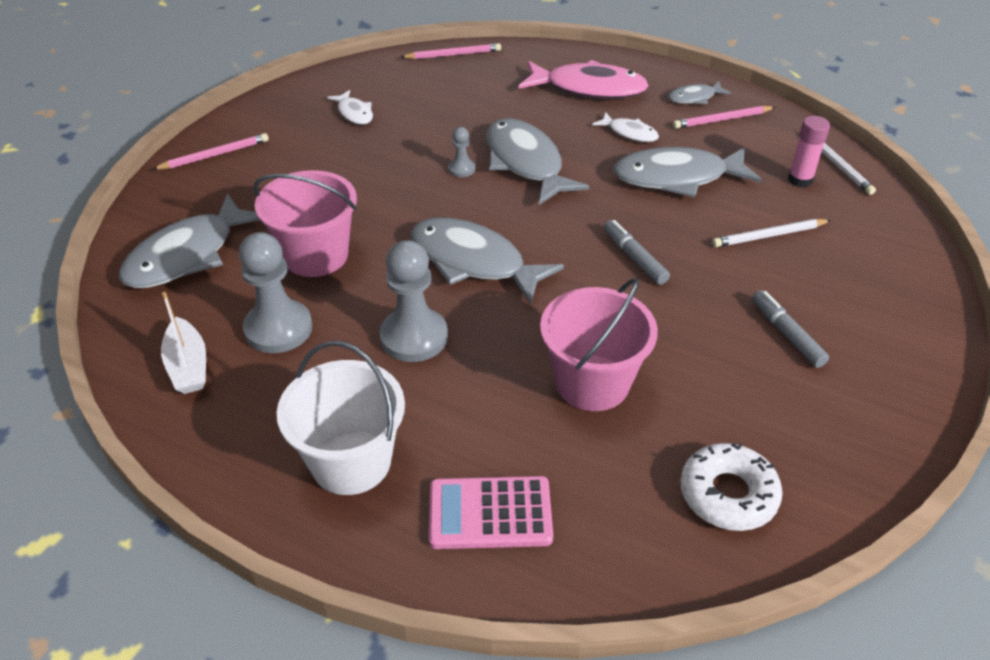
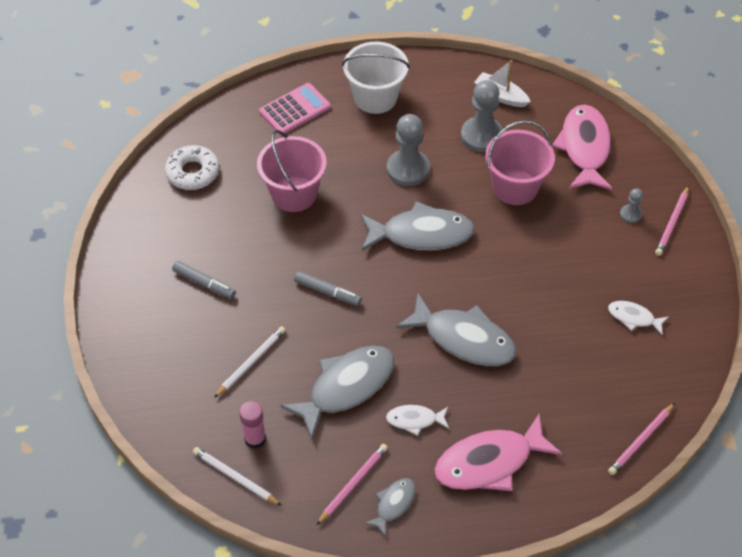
camera: 145 degrees right, 10 degrees up
(188, 255) = (584, 148): grey fish -> pink fish
(461, 169) = (501, 306): grey pawn -> grey pawn (630, 214)

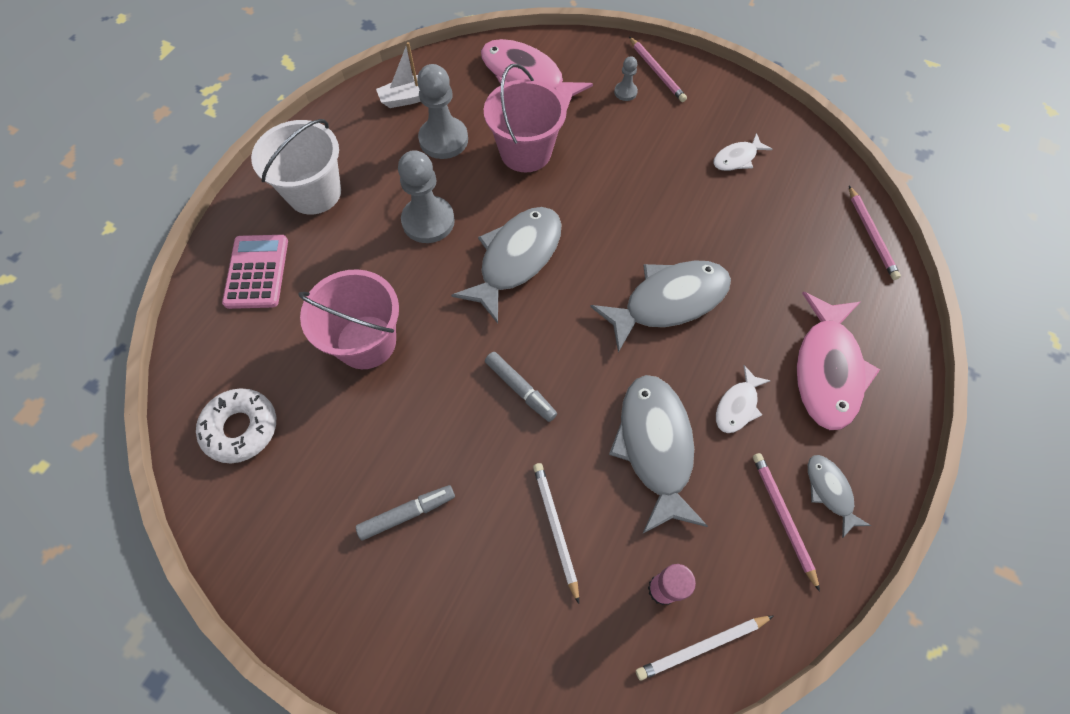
camera: 55 degrees left, 10 degrees up
(327, 292) = (520, 389): grey marker -> grey marker turned 75 degrees clockwise

